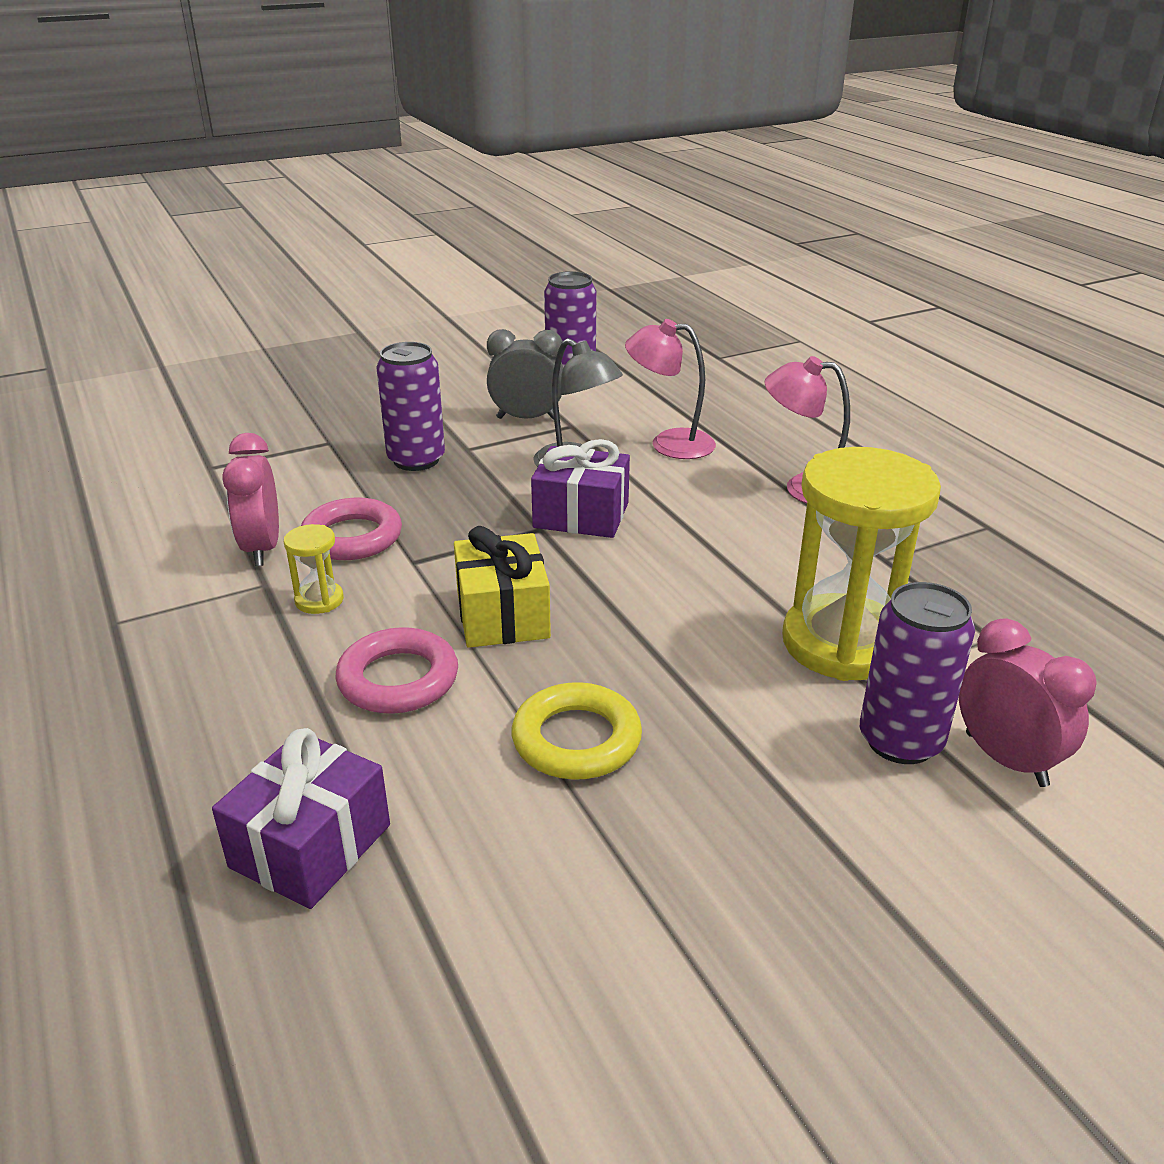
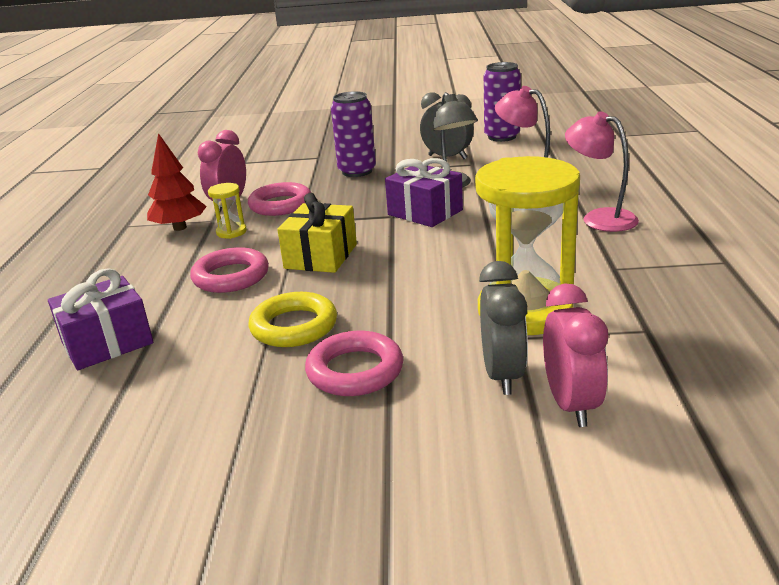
camera: 30 degrees right, 5 degrees down
(220, 608) = (180, 228): none -> red tree
(724, 786) = (355, 370): none -> pink ring
(900, 741) = (502, 375): purple can -> grey clock

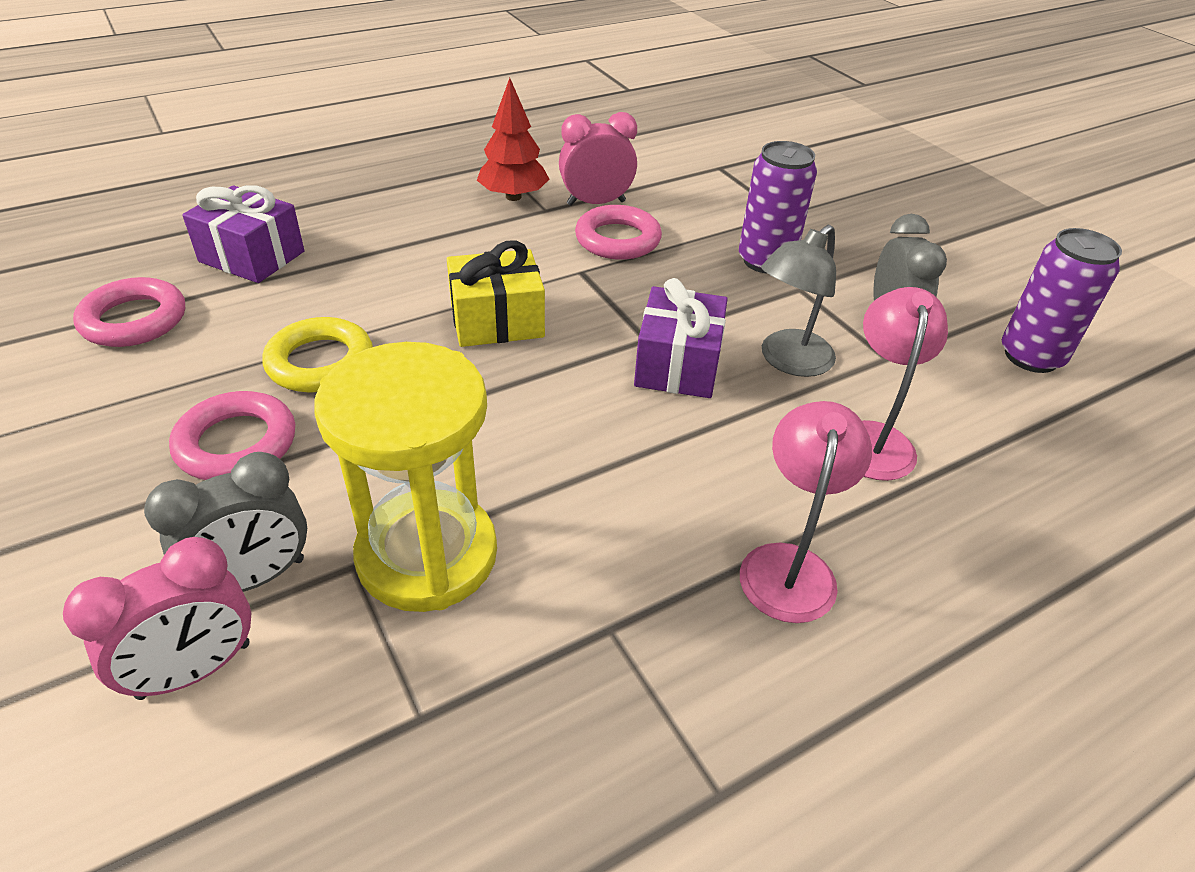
camera: 55 degrees right, 15 degrees up
(231, 232) = (523, 234): yellow hourglass -> none
(231, 276) = (415, 275): pink ring -> pink ring (134, 320)

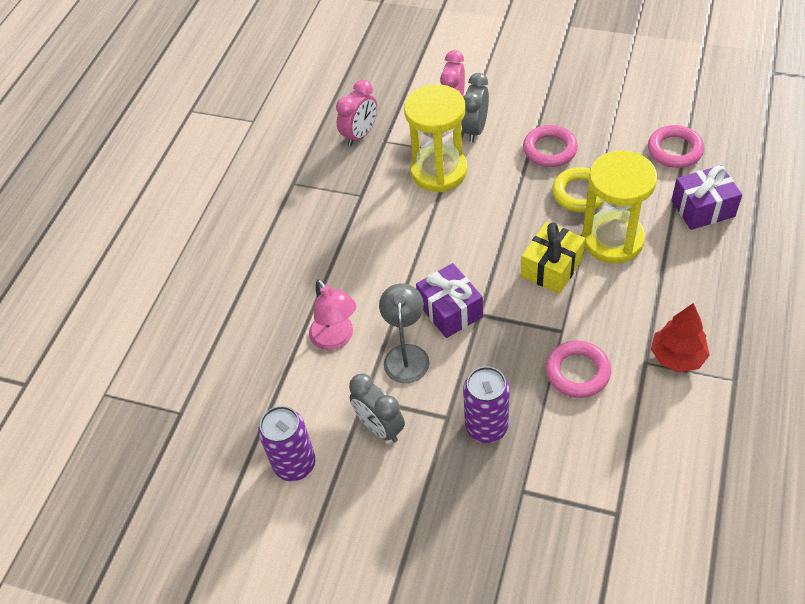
camera: 145 degrees right, 10 degrees up
(388, 297) = (612, 240): none -> yellow hourglass
(596, 203) = (631, 394): pink clock -> pink clock (360, 135)
(789, 565) = (325, 256): pink lamp -> none

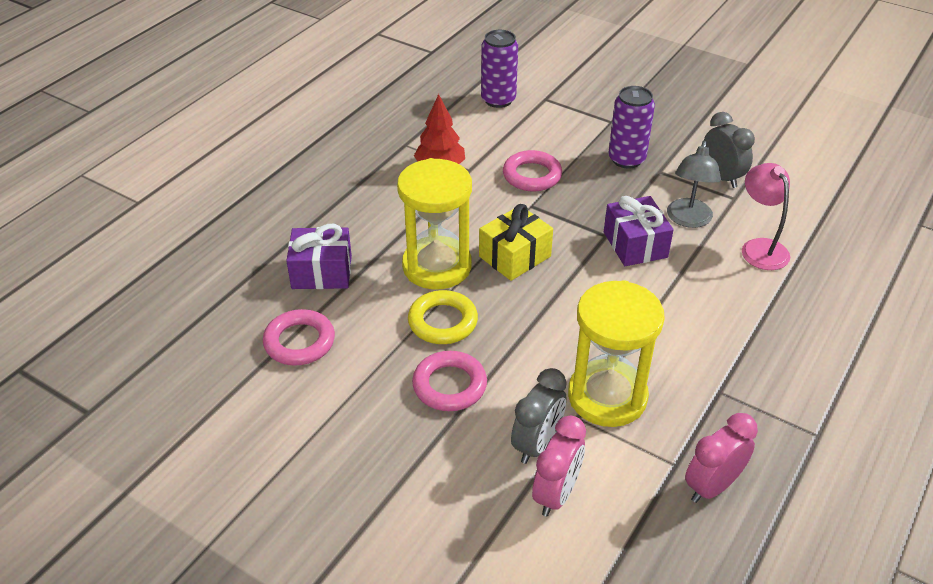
camera: 170 degrees left, 10 degrees down
(294, 464) = (800, 170): purple can -> purple can (498, 100)

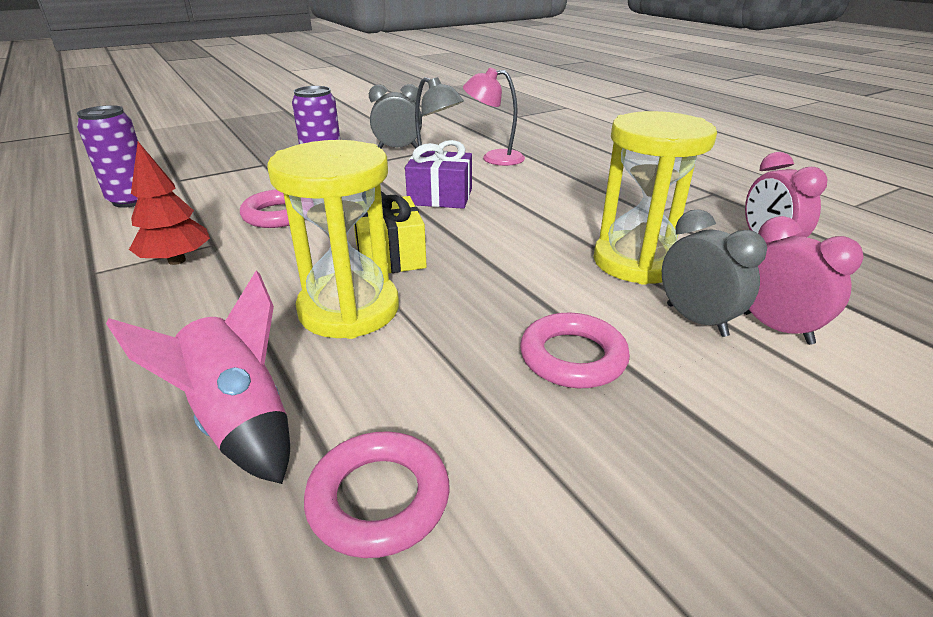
camera: 65 degrees left, 10 degrees down
(322, 272) = (239, 421): purple gift -> pink rocket
(442, 322) = (453, 332): yellow ring -> none

